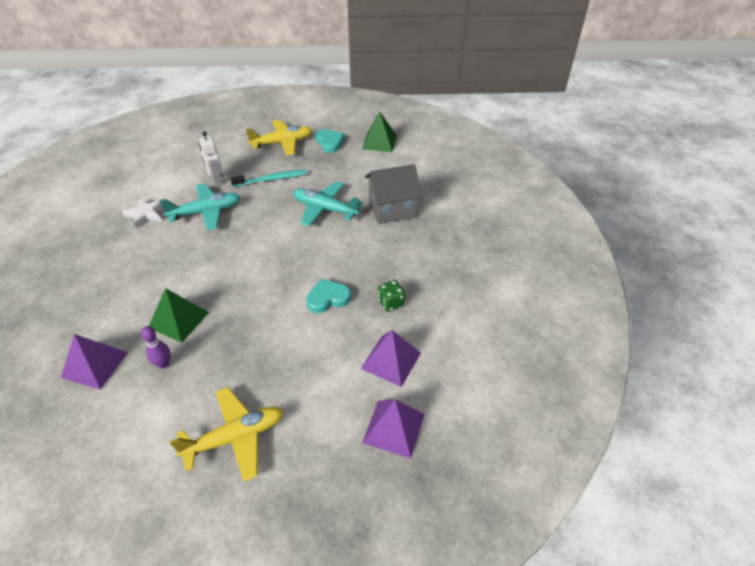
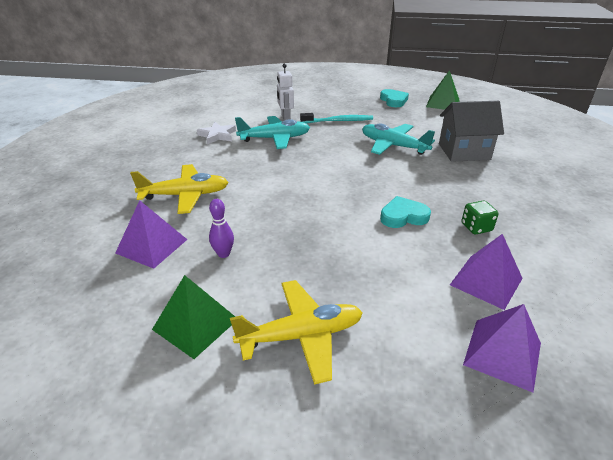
camera: 10 degrees right, 10 degrees down
(178, 319) = (242, 217): green pyramid -> green pyramid (195, 324)
(282, 143) = (348, 98): yellow plane -> yellow plane (185, 195)

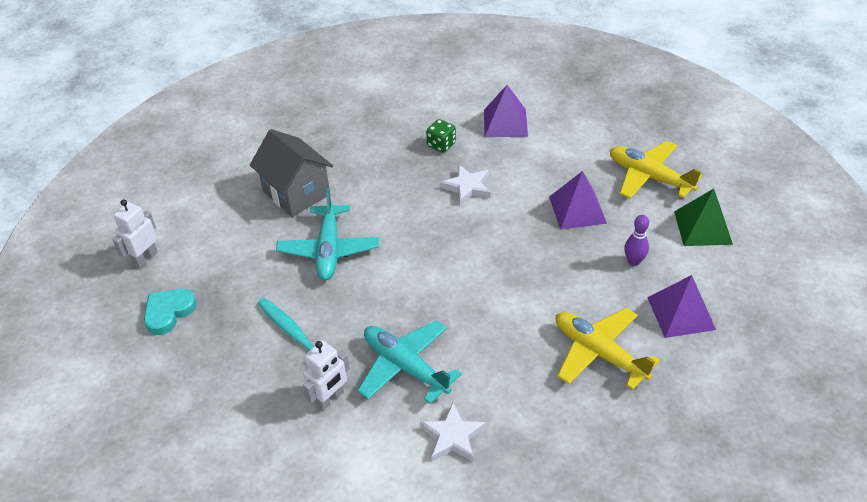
camera: 125 degrees left, 10 degrees up
(403, 216) = (467, 187): turquoise heart -> white star
(443, 103) = (145, 258): green pyramid -> white robot
(502, 354) = (564, 101): purple pyramid -> purple pyramid (577, 209)

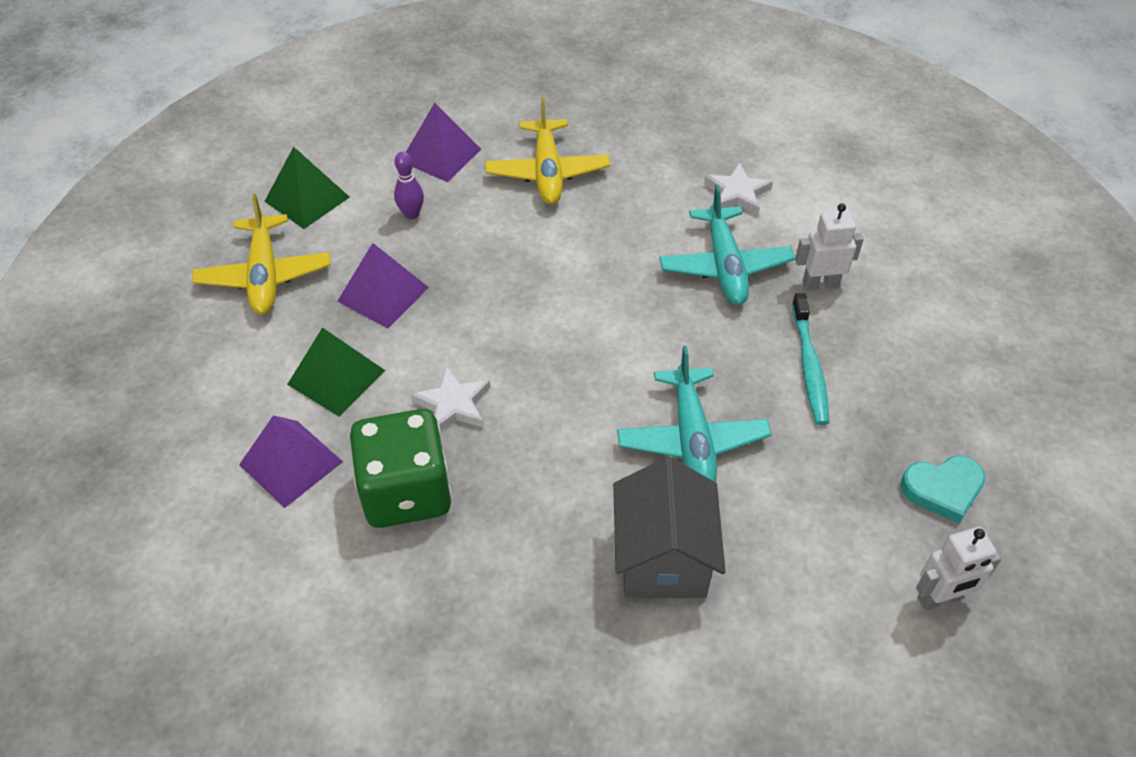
camera: 140 degrees left, 5 degrees up
(329, 250) = (692, 439): turquoise plane -> turquoise plane turned 135 degrees clockwise
(441, 145) = (406, 492): green dice -> green dice, size x2.15
(538, 161) = (336, 377): none -> green pyramid

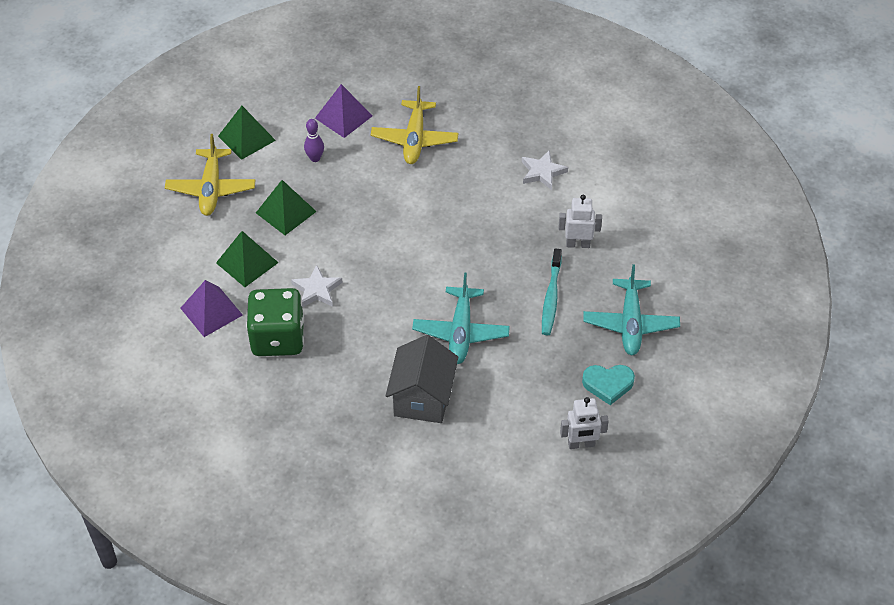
camera: 10 degrees right, 0 degrees up
(383, 294) = (286, 212): purple pyramid -> green pyramid
(725, 266) = (517, 223): turquoise plane -> turquoise plane (630, 323)

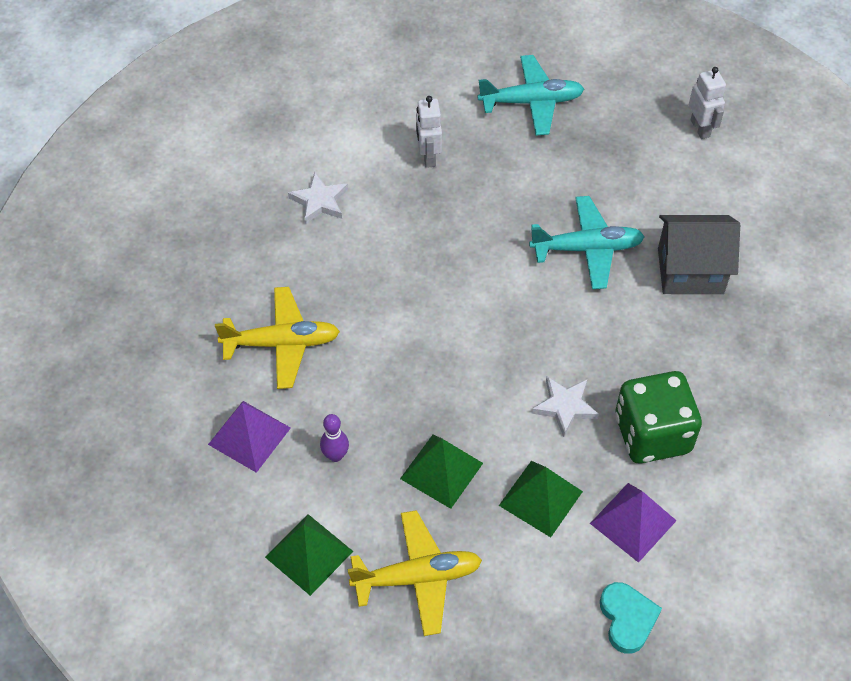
camera: 100 degrees left, 5 degrees up
(551, 297) = (513, 172): turquoise toothbrush -> none
(608, 384) = (618, 113): turquoise heart -> turquoise heart (627, 619)

